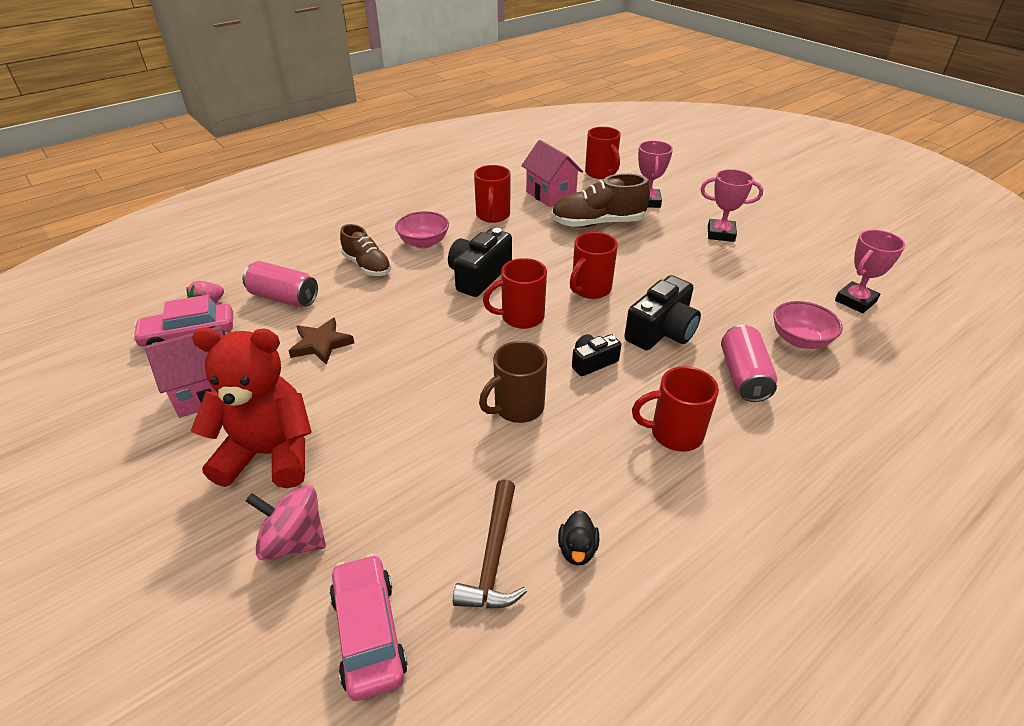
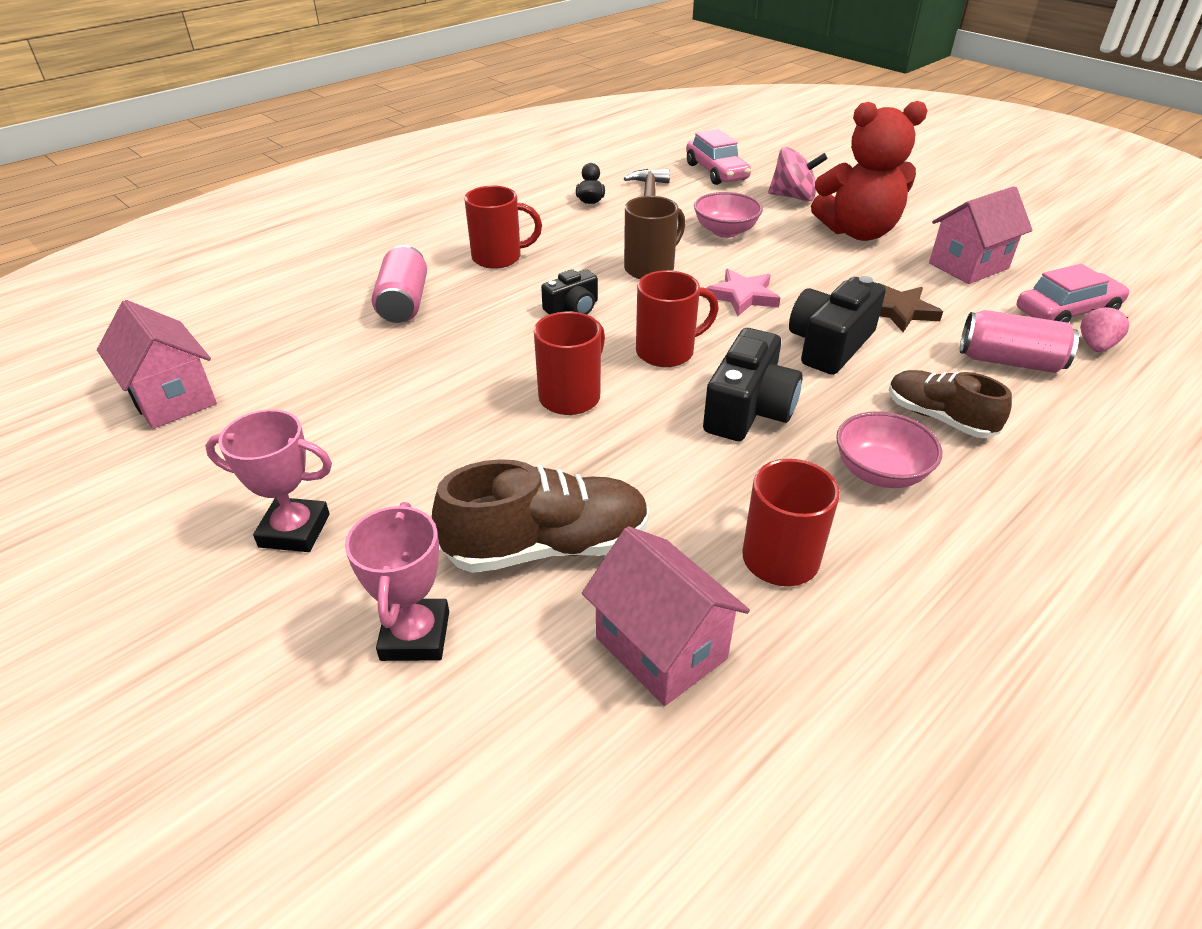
camera: 175 degrees right, 0 degrees up
(442, 367) = (742, 296): none -> pink star
(601, 173) = (518, 778): red mug -> none
(661, 331) = (481, 344): black camera -> black camera (830, 345)
(800, 340) = (305, 342): pink bowl -> pink bowl (725, 231)
(855, 301) = (172, 398): pink trophy -> pink house

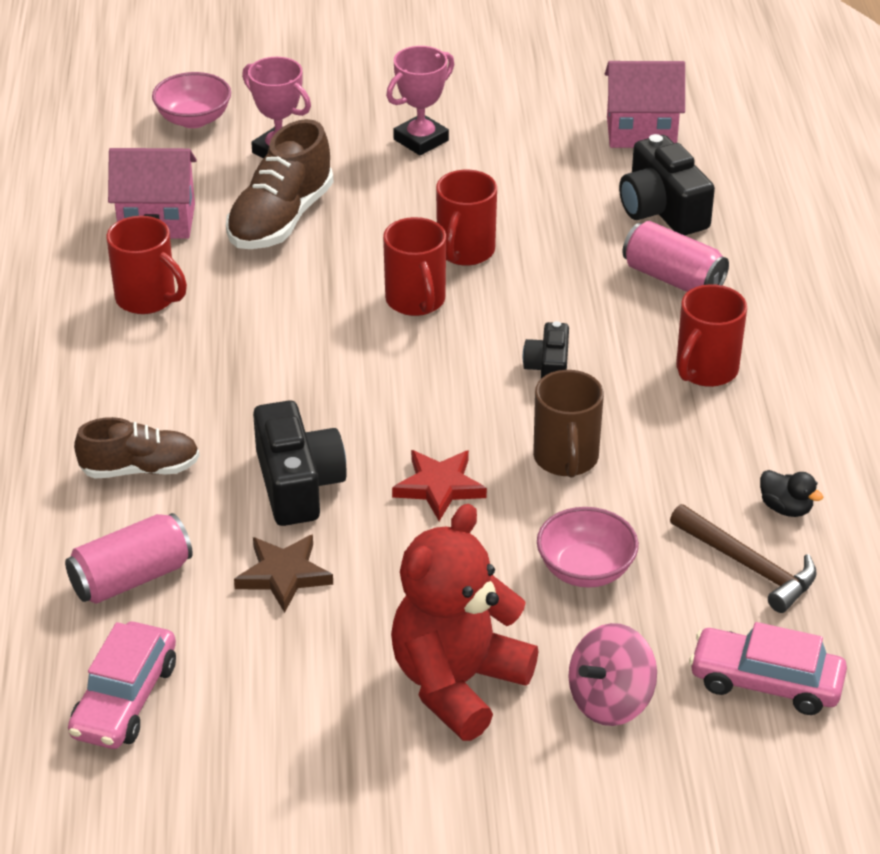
camera: 130 degrees right, 0 degrees up
(667, 352) = (411, 382): red mug -> red mug (465, 252)
(742, 296) = (439, 487): pink star -> red star
(748, 410) = (284, 377): black camera -> black camera (662, 209)
(880, 472) = (141, 392): pink bowl -> pink bowl (193, 119)
(968, 266) = (283, 710): pink house -> none
(1095, 346) = (66, 661): pink strawberry -> none

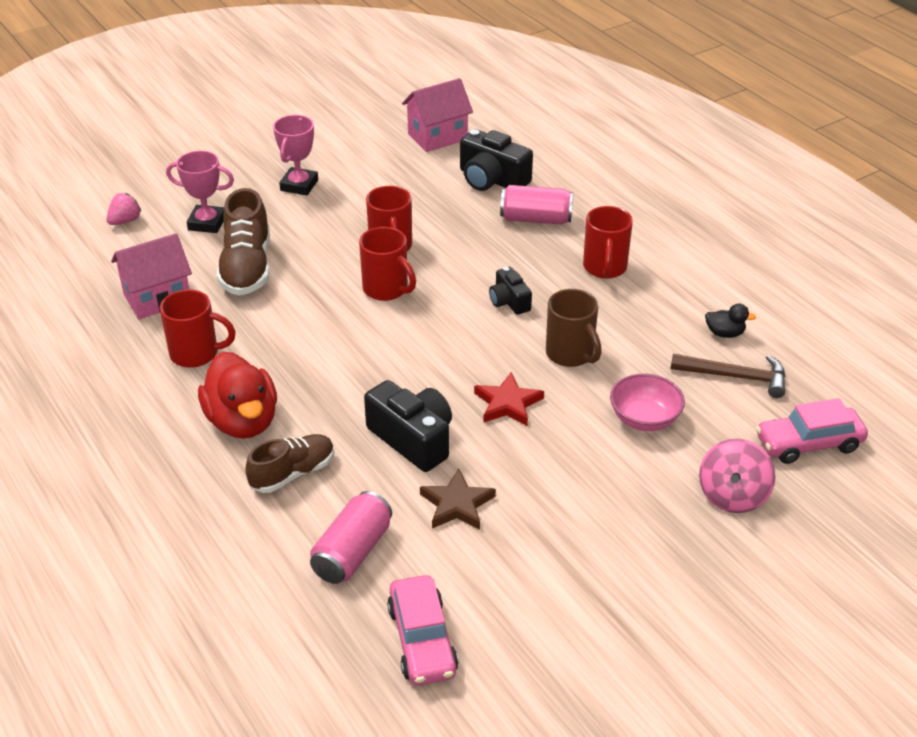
camera: 30 degrees left, 0 degrees up
(135, 392) = (243, 421): none -> red duck
(193, 119) = (125, 221): pink bowl -> pink strawberry
(457, 683) = (632, 526): red teddy bear -> none

